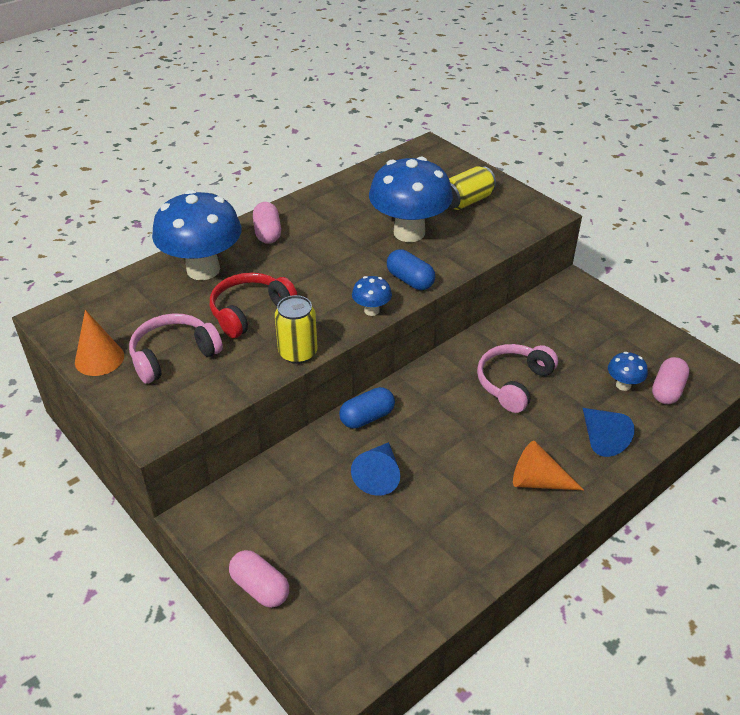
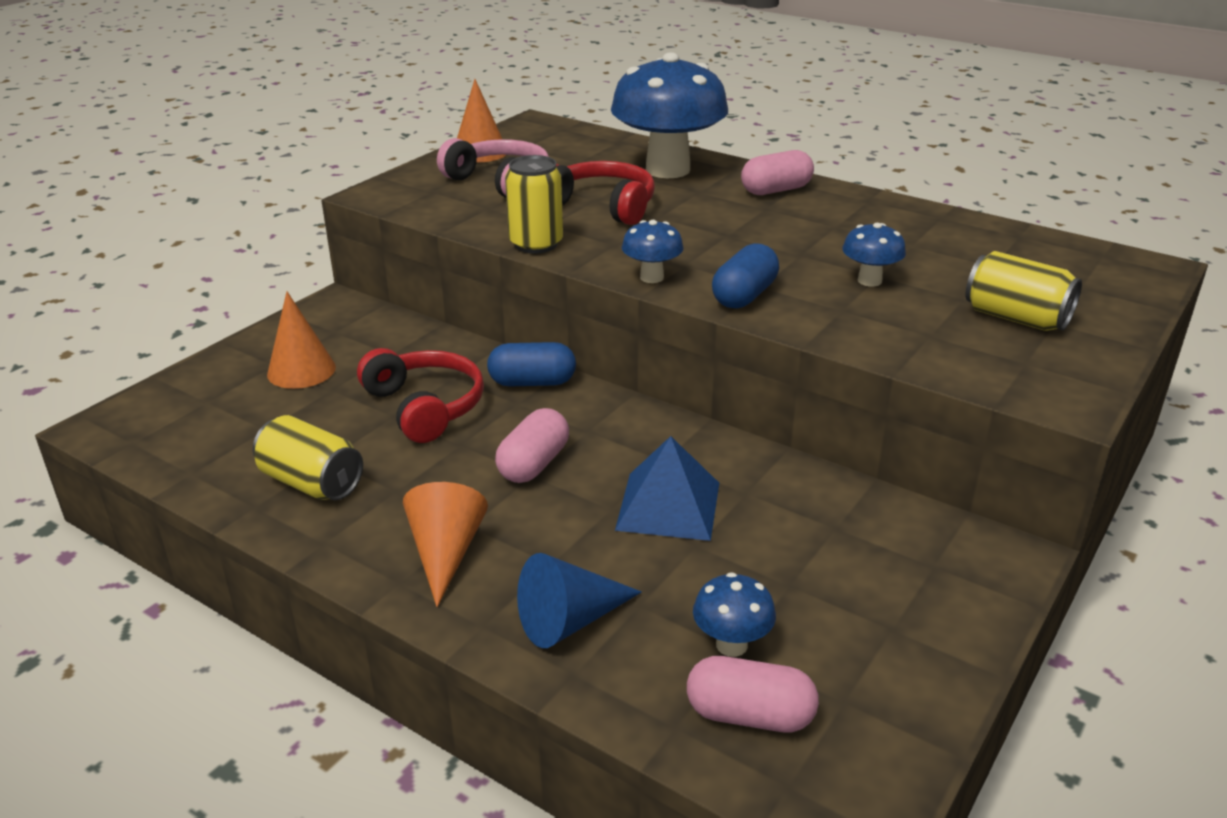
camera: 75 degrees right, 10 degrees down
(260, 587) = (237, 356): pink capsule -> pink capsule (534, 464)
(301, 544) = (301, 370): none -> orange cone
(367, 417) = (532, 382): blue capsule -> blue capsule turned 45 degrees counterclockwise
(379, 475) = (425, 407): blue cone -> red headphones
(409, 233) = (869, 281): blue mushroom -> blue mushroom, size x0.44
(453, 542) = (312, 483): none -> yellow can
(513, 383) = (668, 505): pink headphones -> blue pyramid

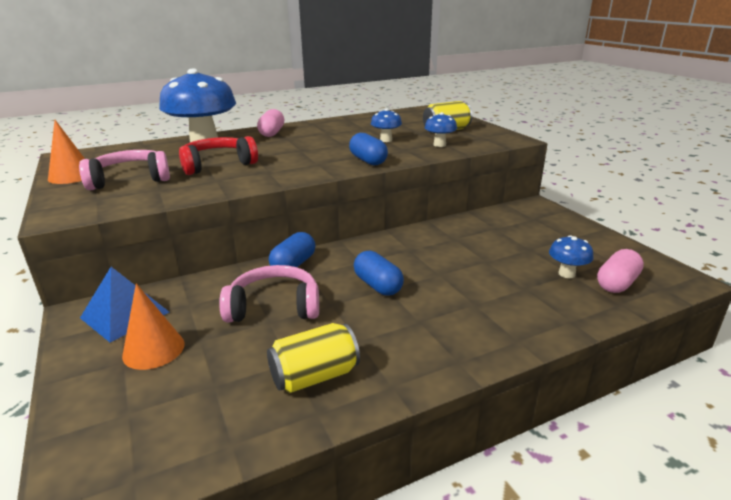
camera: 60 degrees left, 5 degrees down
(425, 407) = (274, 307): red headphones -> pink headphones
(445, 553) = (441, 337): orange cone -> none
(534, 464) = (378, 285): pink capsule -> blue capsule
(536, 244) = (234, 187): yellow can -> none
(570, 621) = (528, 311): blue cone -> none
(652, 277) = (320, 172): blue mushroom -> blue mushroom (439, 145)
(668, 505) = (449, 259): blue pyramid -> blue pyramid (124, 315)

